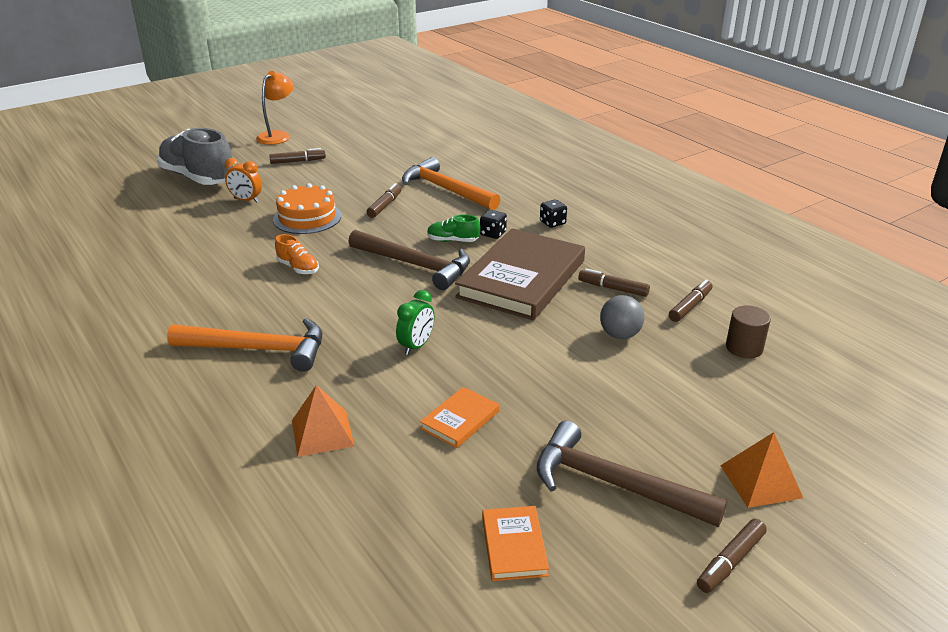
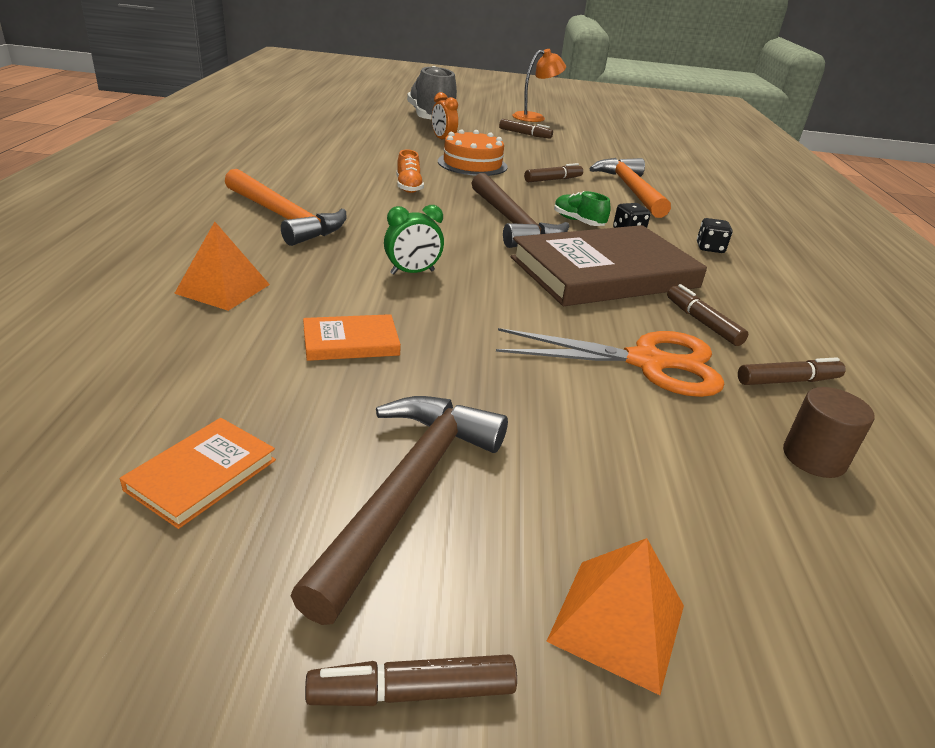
camera: 35 degrees right, 0 degrees up
(614, 484) = (409, 491): brown hammer -> brown hammer turned 45 degrees clockwise
(620, 335) = (647, 362): grey ball -> orange scissors

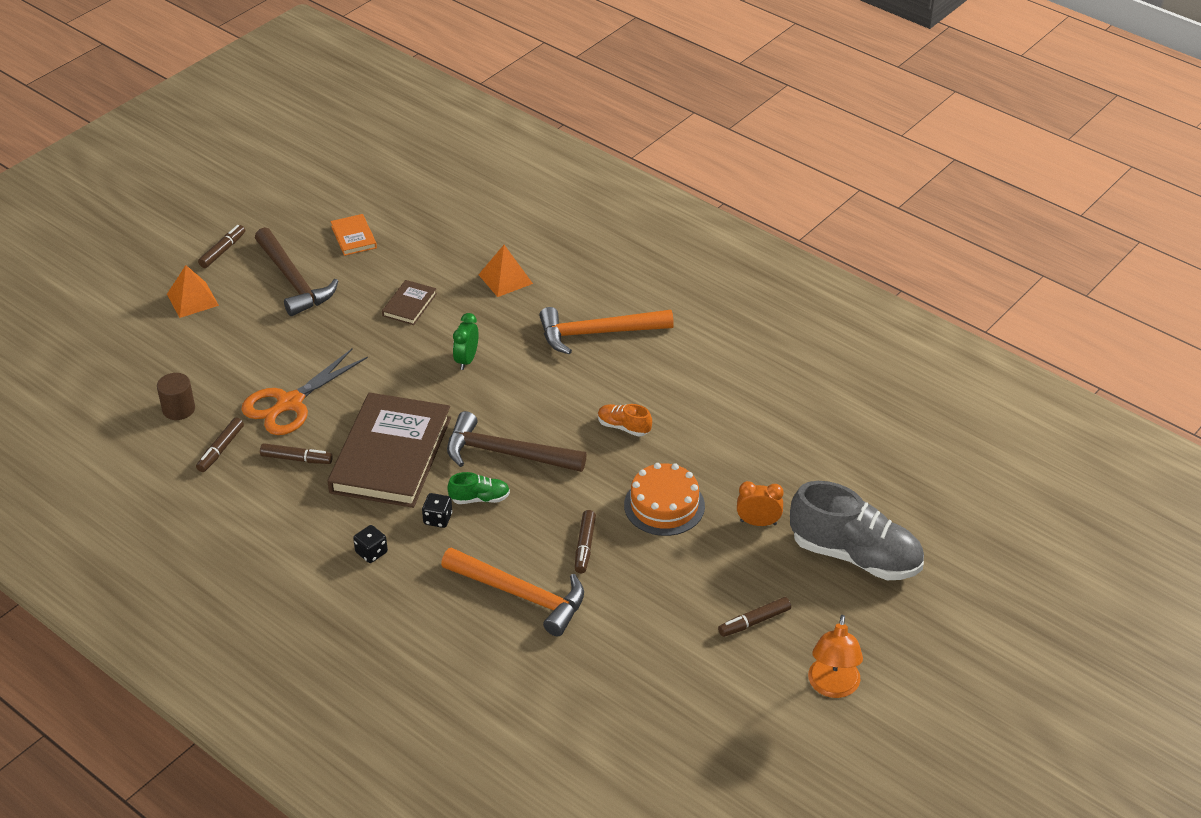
camera: 130 degrees right, 10 degrees up
(351, 342) = (409, 305): orange book -> brown book

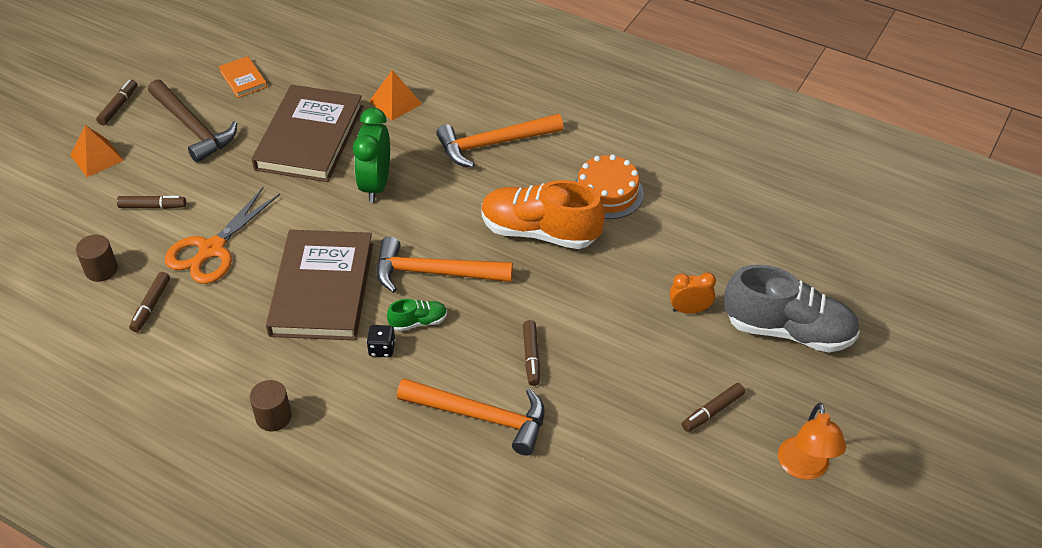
camera: 10 degrees left, 5 degrees up
(296, 459) = (229, 305): brown marker -> brown marker (153, 206)
(319, 568) = (273, 417): none -> brown cylinder
(371, 552) = (323, 393): black dice -> none
(409, 305) = (310, 138): brown book -> brown book, size x2.28
(466, 360) = (376, 185): green clock -> green clock, size x1.69
(506, 453) = (434, 272): brown hammer -> orange hammer
(623, 427) = (539, 232): orange shoe -> orange shoe, size x2.22
(664, 505) = (597, 305): orange cake -> orange cake (607, 193)

